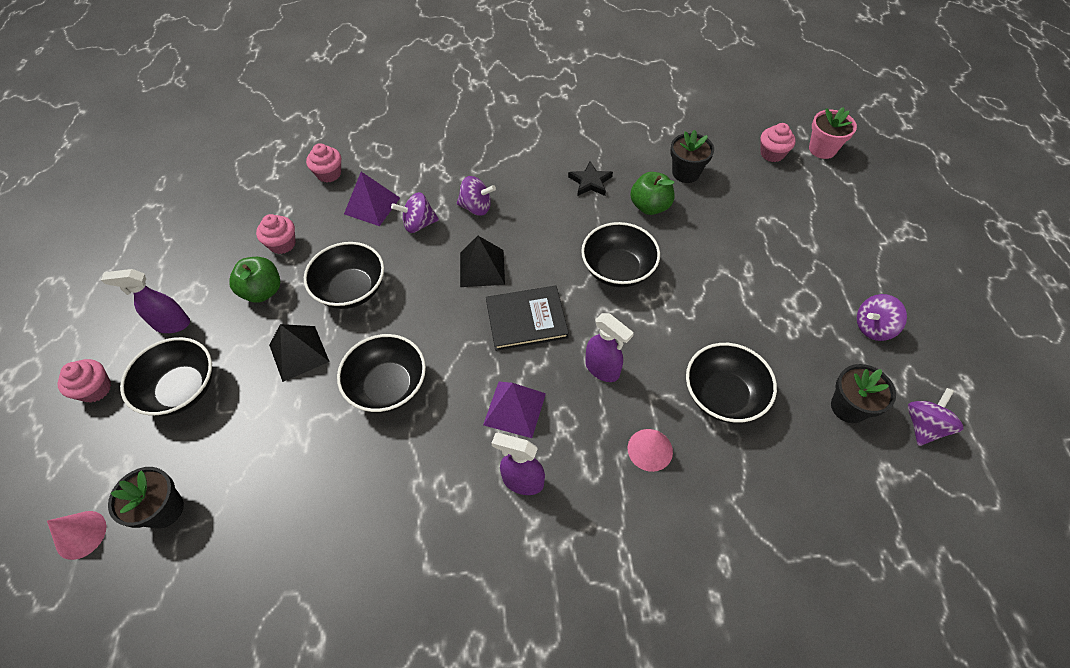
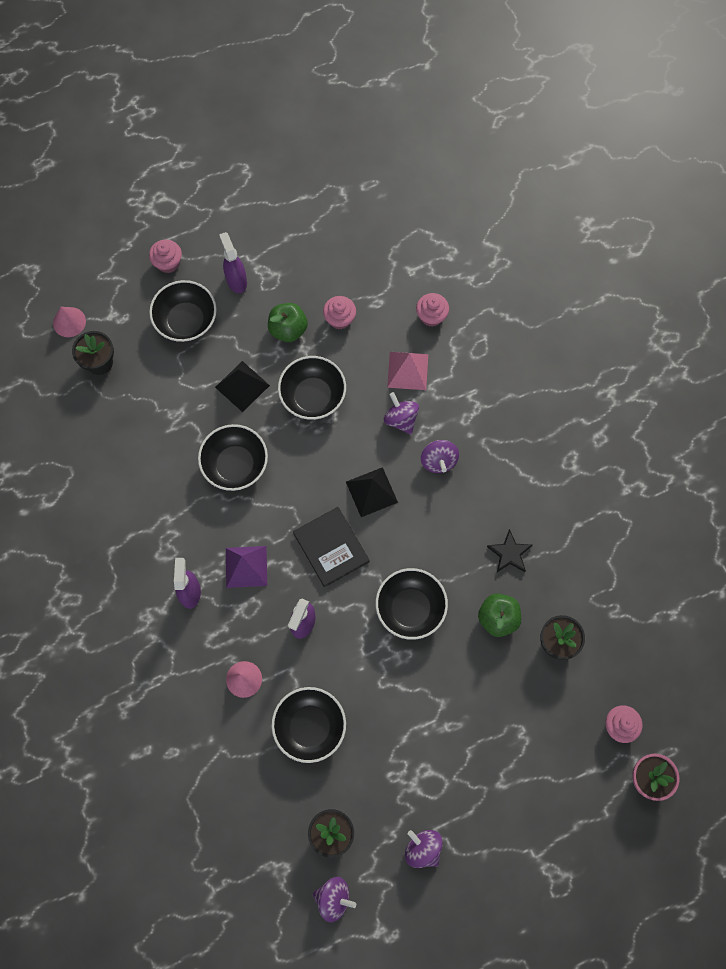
camera: 70 degrees right, 15 degrees up
(372, 206) = (407, 370): purple pyramid -> pink pyramid

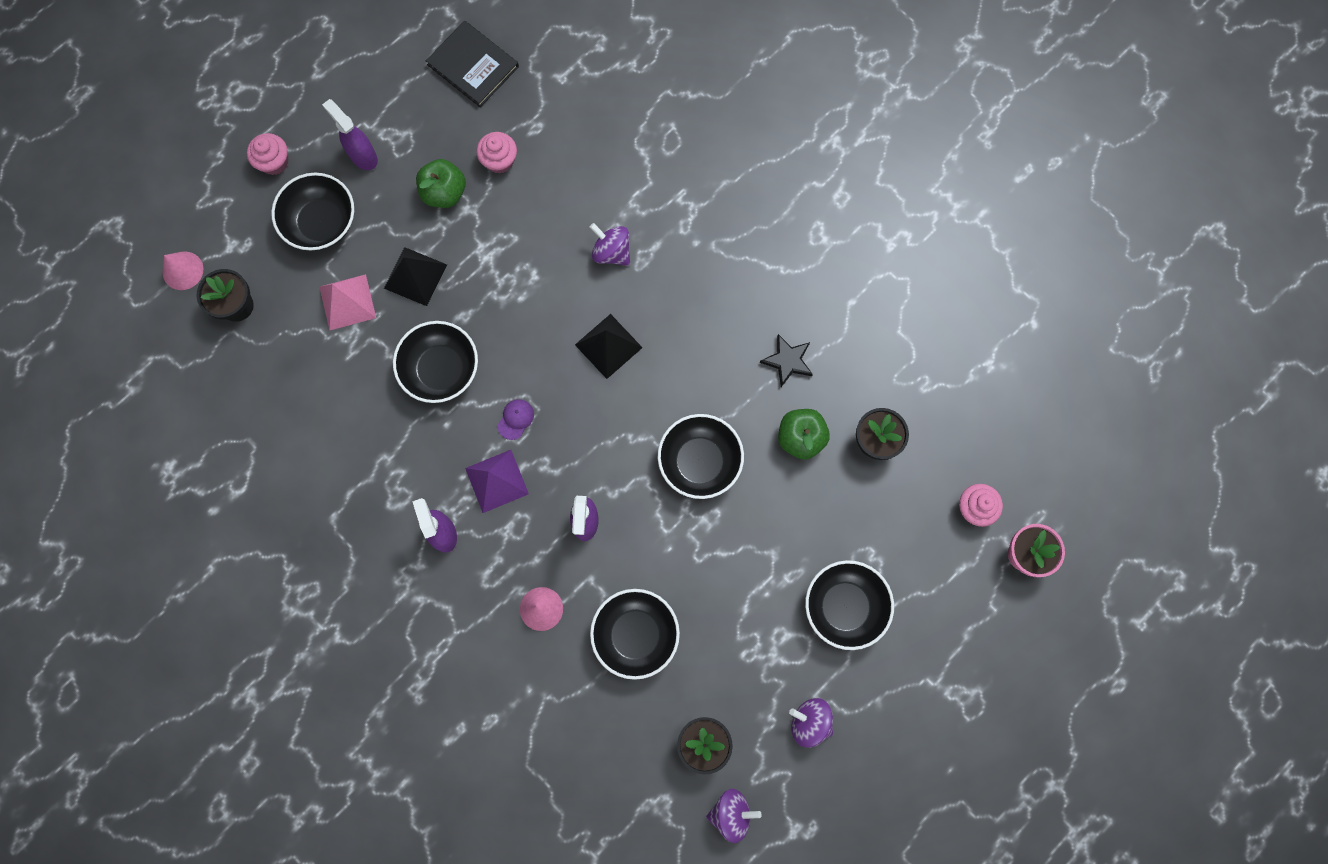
camera: 20 degrees left, 5 degrees up
(278, 523) = (515, 419): none -> purple cap
(313, 396) = (501, 260): black bowl -> black bowl (844, 606)
(331, 547) = (585, 425): black book -> black book (473, 66)
(407, 370) = (599, 193): pink pyramid -> pink pyramid (347, 302)
(431, 316) = (603, 122): pink cupcake -> none
(438, 461) = (671, 284): purple spinning top -> none

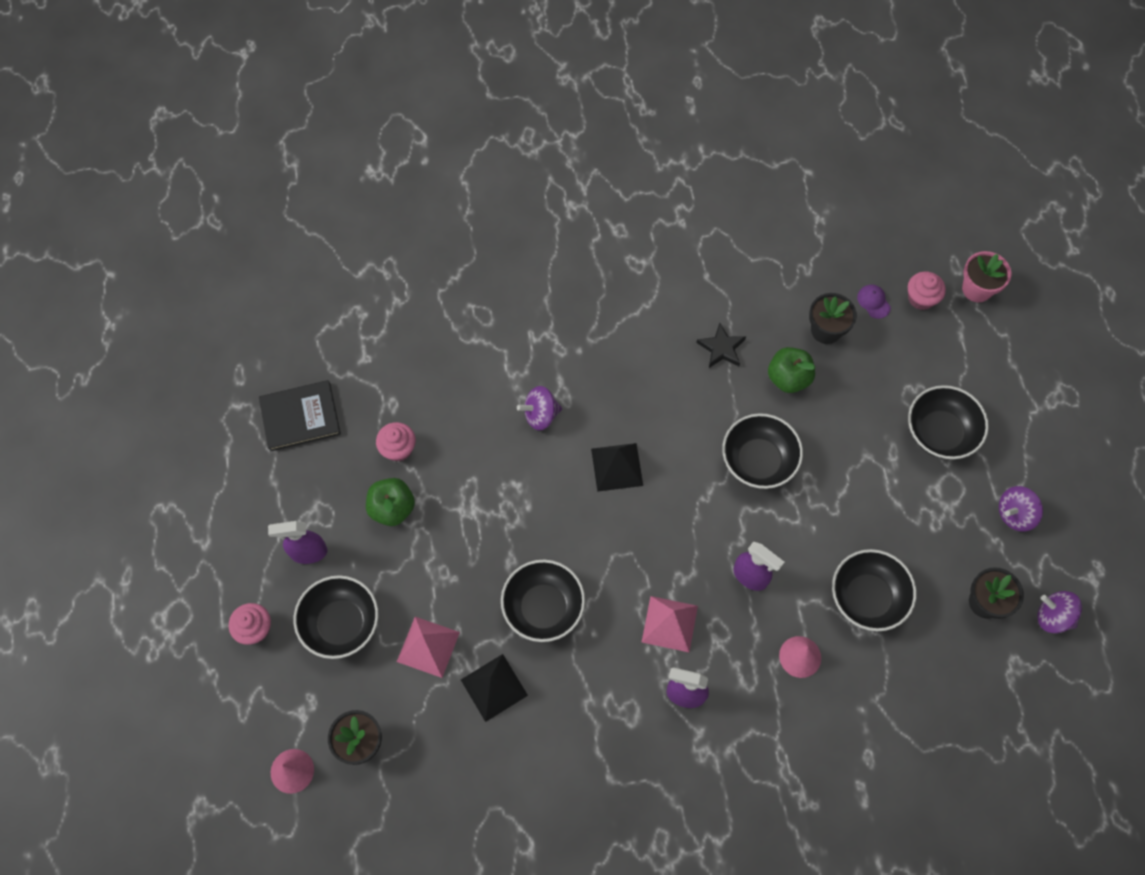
camera: 55 degrees left, 10 degrees down
(415, 276) = (447, 577): black pyramid -> black pyramid (494, 687)
(496, 481) = (669, 624): purple pyramid -> pink pyramid
(515, 419) = (627, 576): purple cap -> purple cap (873, 302)
(731, 813) = (1053, 617): purple spinning top -> purple spinning top turned 90 degrees counterclockwise

